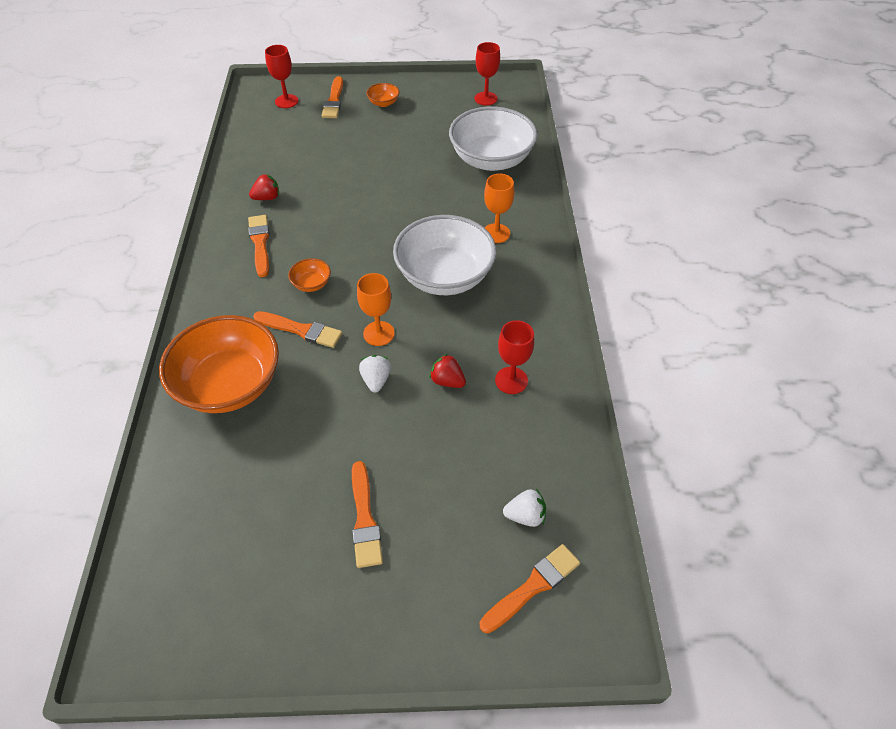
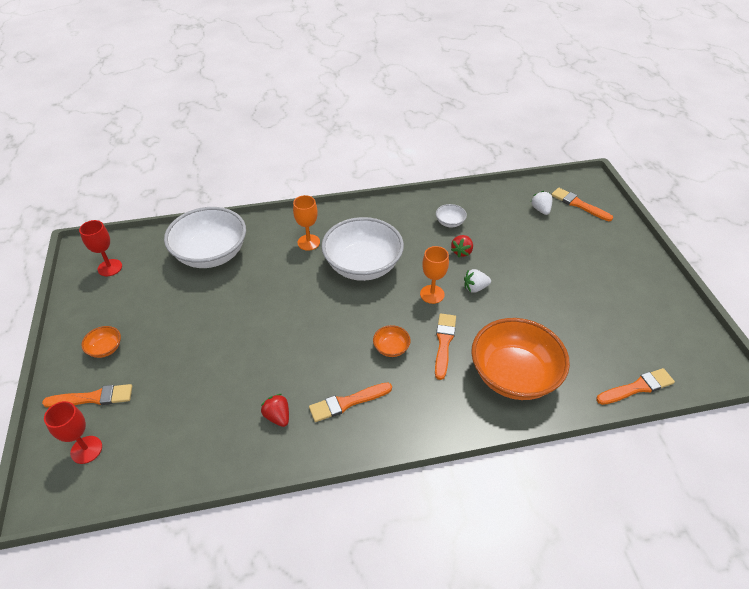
camera: 100 degrees left, 5 degrees down
(365, 519) = (578, 274): orange brush -> orange brush (637, 387)
(511, 380) = (450, 222): red goblet -> white bowl

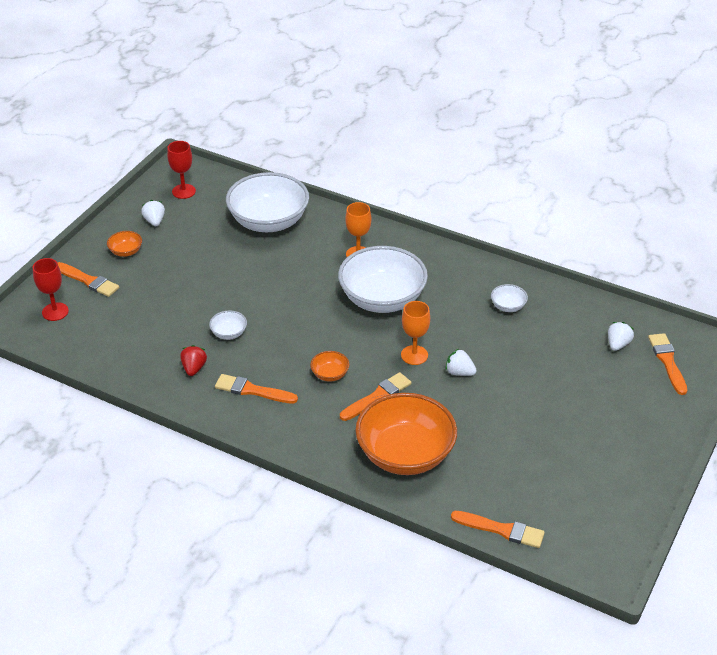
camera: 40 degrees right, 5 degrees down
(107, 307) = (154, 221): none -> white strawberry
(275, 365) = (229, 333): none -> white bowl
(461, 252) = (486, 337): red strawberry -> none

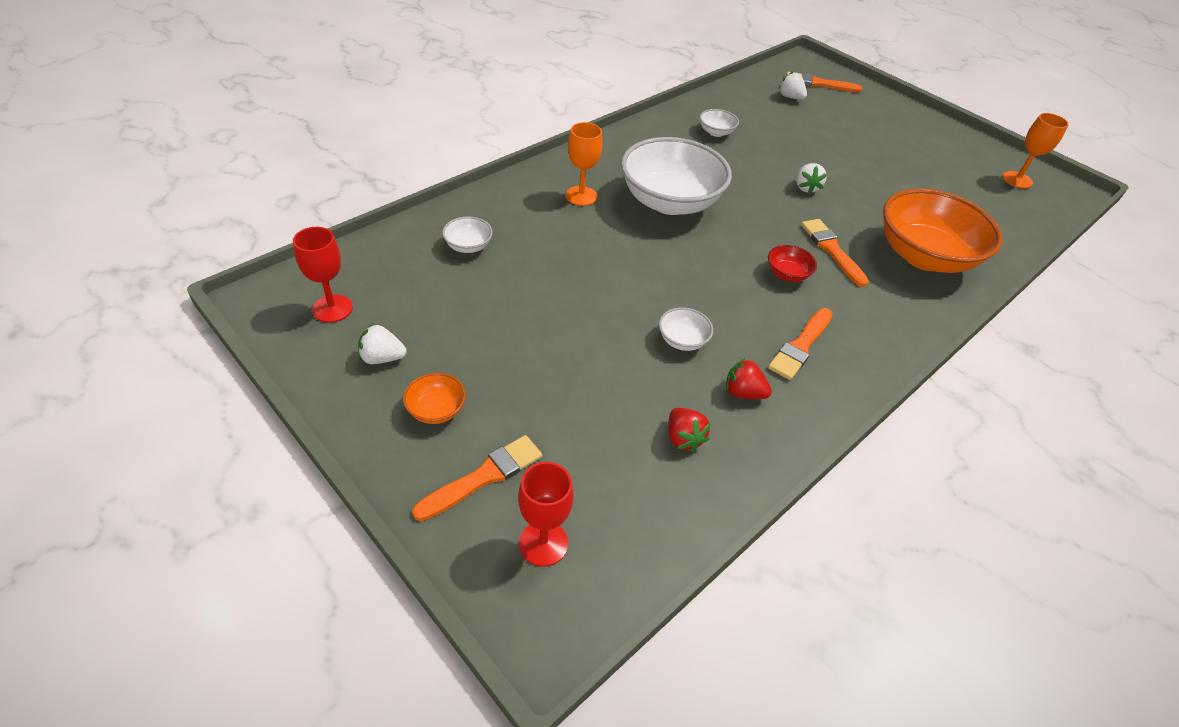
camera: 75 degrees left, 5 degrees up
(145, 348) = (683, 438): none -> red strawberry
(269, 221) = (468, 246): white bowl -> white bowl, size x0.41
(330, 374) = (787, 274): orange bowl -> red bowl
(414, 355) = (771, 207): orange goblet -> orange goblet (1017, 180)
(459, 372) = (806, 188): white strawberry -> white strawberry turned 45 degrees counterclockwise
(501, 530) = (1027, 228): orange brush -> none

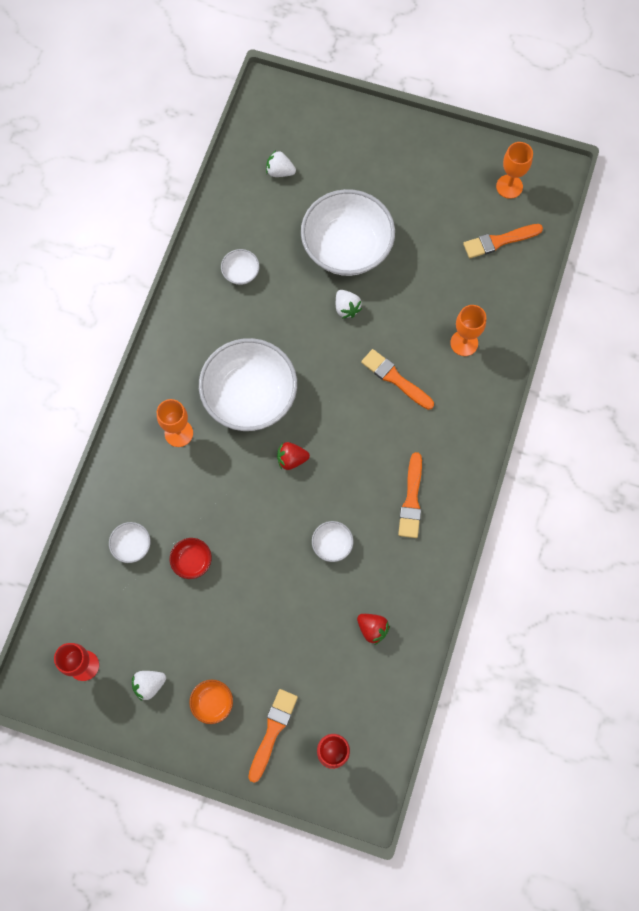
camera: 25 degrees left, 25 degrees up
(743, 393) = (392, 567): red strawberry -> red strawberry (291, 459)
(787, 274) = (373, 429): red bowl -> red bowl (192, 561)
(818, 84) = (296, 130): orange brush -> orange brush (499, 241)
(828, 155) = (347, 247): none -> white bowl
(924, 256) = (464, 343): orange bowl -> orange goblet

